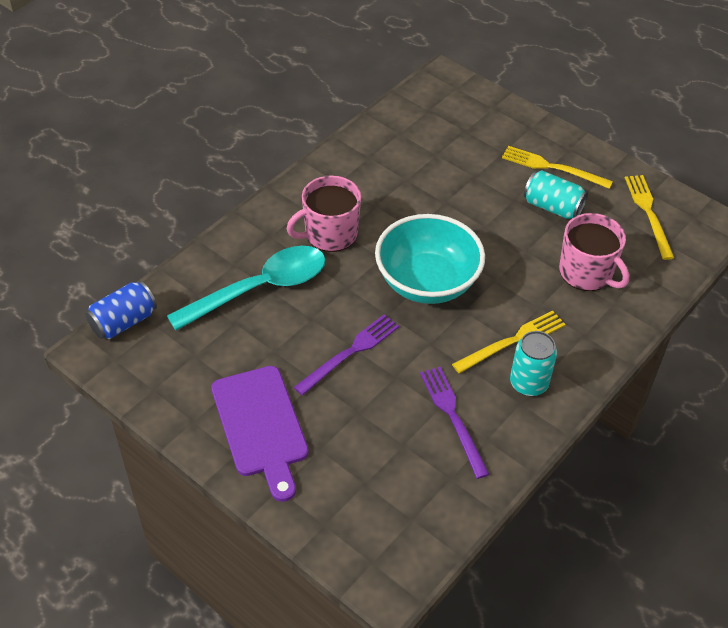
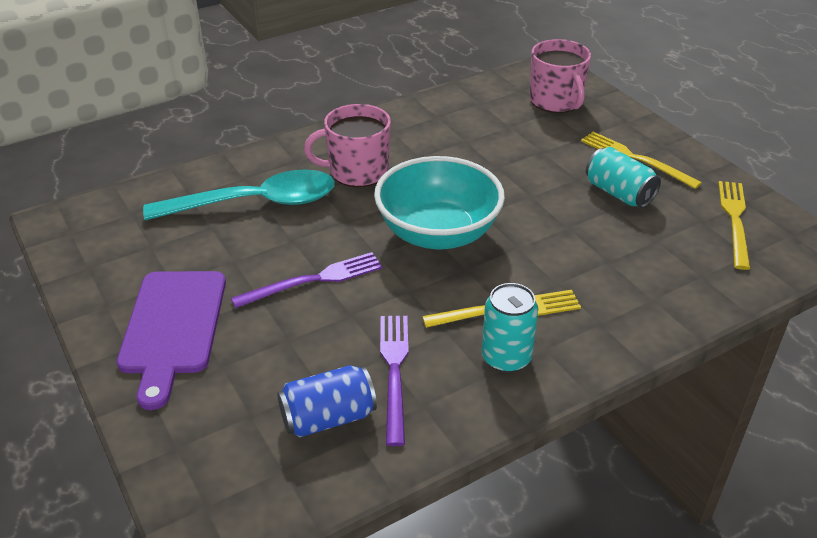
camera: 20 degrees right, 10 degrees down
(124, 322) = (102, 203): blue can -> blue can (328, 418)
(587, 272) = (632, 262): pink mug -> pink mug (556, 101)

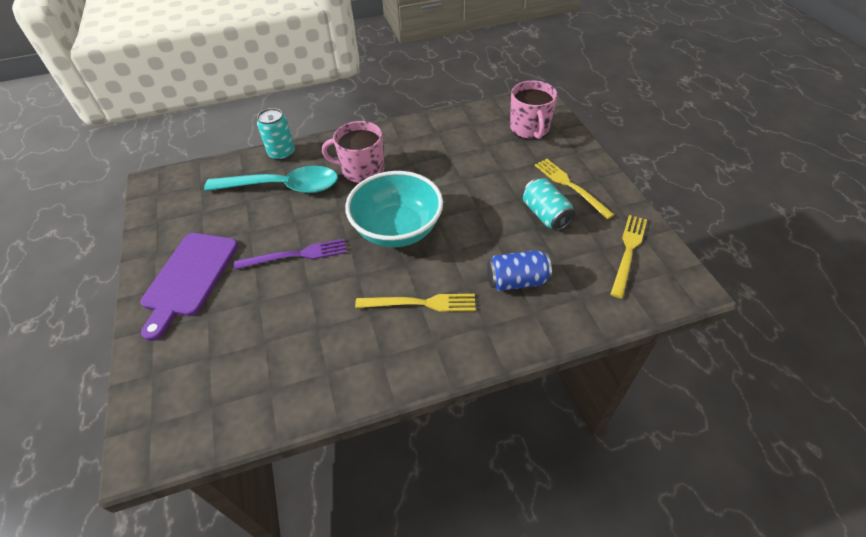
camera: 15 degrees right, 10 degrees up
(328, 418) = (259, 370): blue can -> blue can (516, 281)
(394, 371) = (319, 340): purple fork -> none
(506, 358) = (403, 343): turquoise can -> turquoise can (282, 153)

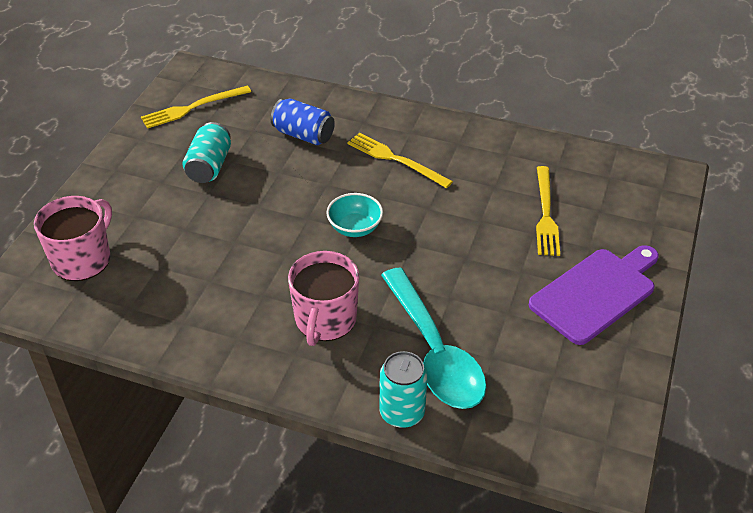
camera: 145 degrees left, 5 degrees down
(283, 187) = (434, 352): turquoise spoon -> turquoise spoon turned 150 degrees counterclockwise
(295, 255) = (474, 257): purple fork -> none
(362, 170) = (325, 320): pink mug -> pink mug turned 60 degrees clockwise
(397, 229) = (355, 228): turquoise bowl -> turquoise bowl, size x0.50
(570, 186) = (149, 176): yellow fork -> yellow fork (545, 214)

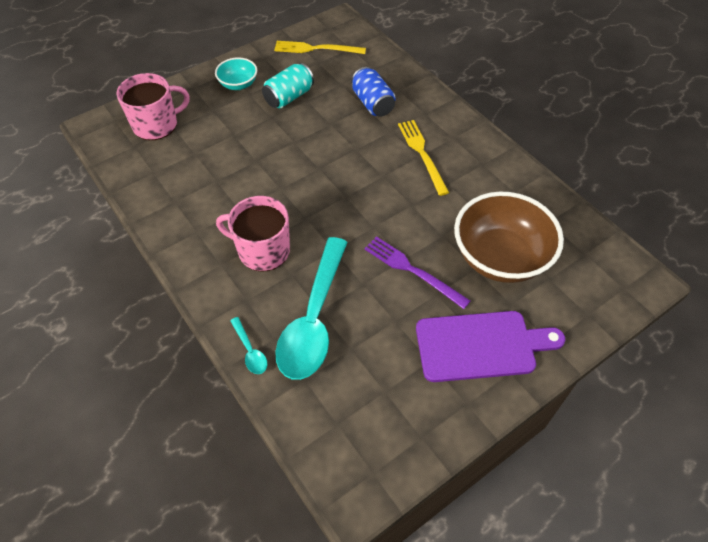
camera: 35 degrees right, 10 degrees up
(325, 320) = (262, 250): pink mug -> pink mug turned 60 degrees clockwise
(355, 228) = (344, 192): turquoise bowl -> turquoise bowl (238, 84)
(402, 412) = (250, 351): turquoise can -> turquoise spoon
(482, 263) = (412, 270): none -> purple fork
(545, 214) = (500, 257): yellow fork -> brown bowl

